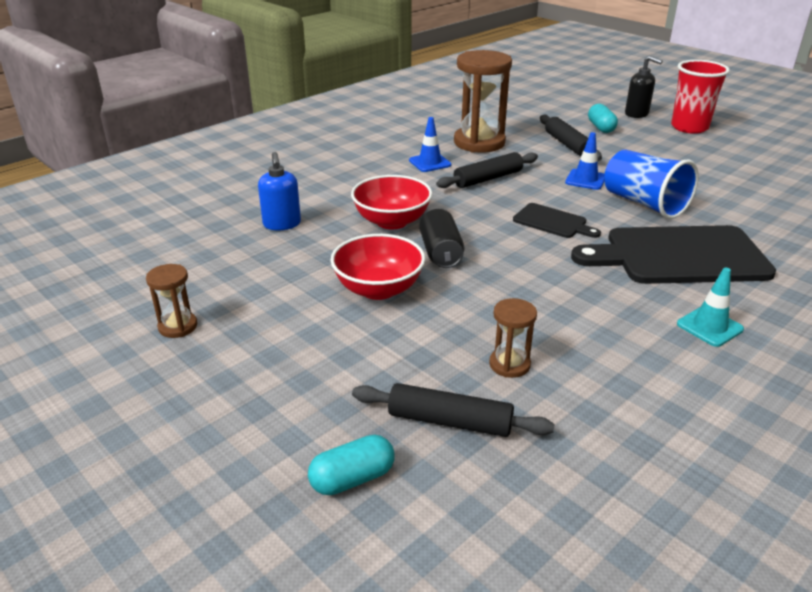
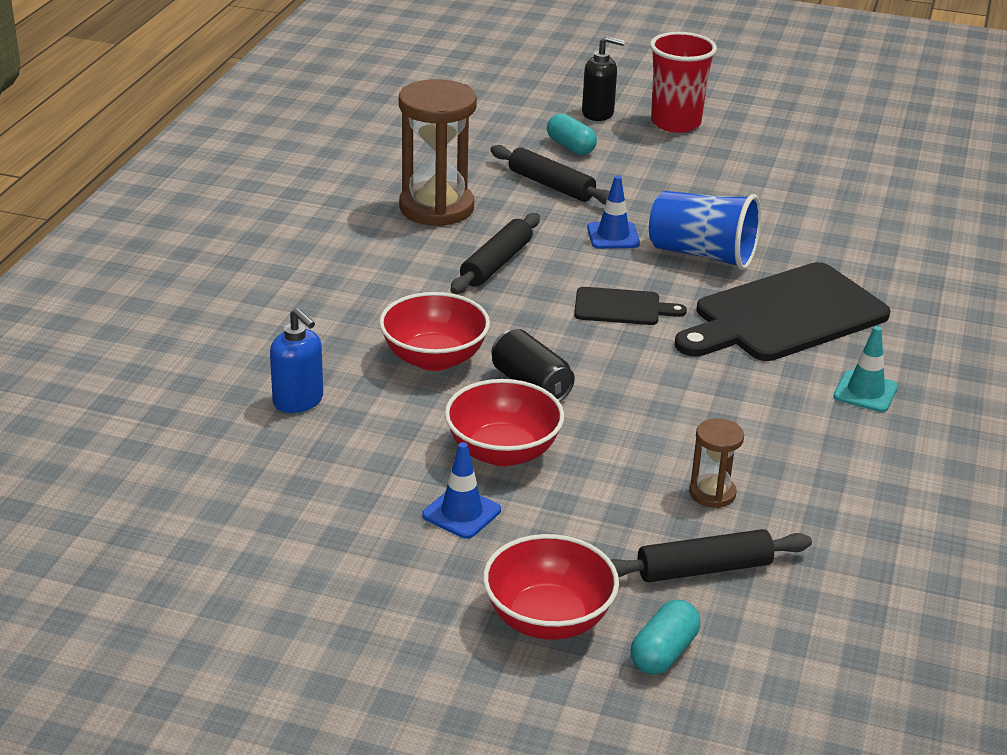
camera: 30 degrees left, 0 degrees up
(178, 326) = (317, 570): brown hourglass -> none
(291, 416) = (548, 619): none -> red bowl
(430, 163) = (401, 257): blue traffic cone -> blue traffic cone (461, 513)

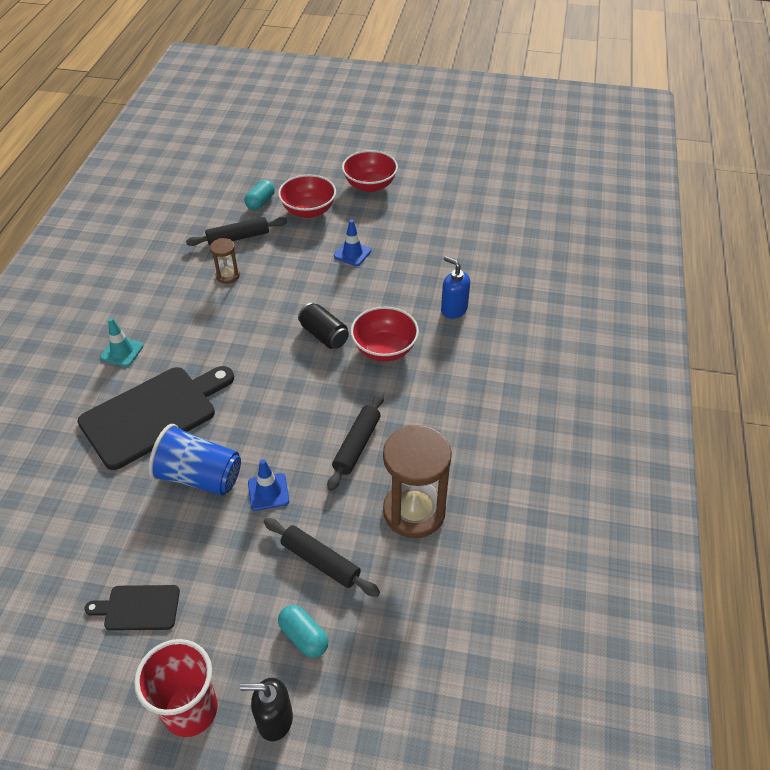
camera: 175 degrees right, 15 degrees up
(503, 452) = (336, 289): red bowl -> red bowl (370, 185)
(621, 307) = (266, 409): black cutting board -> black cutting board (138, 608)

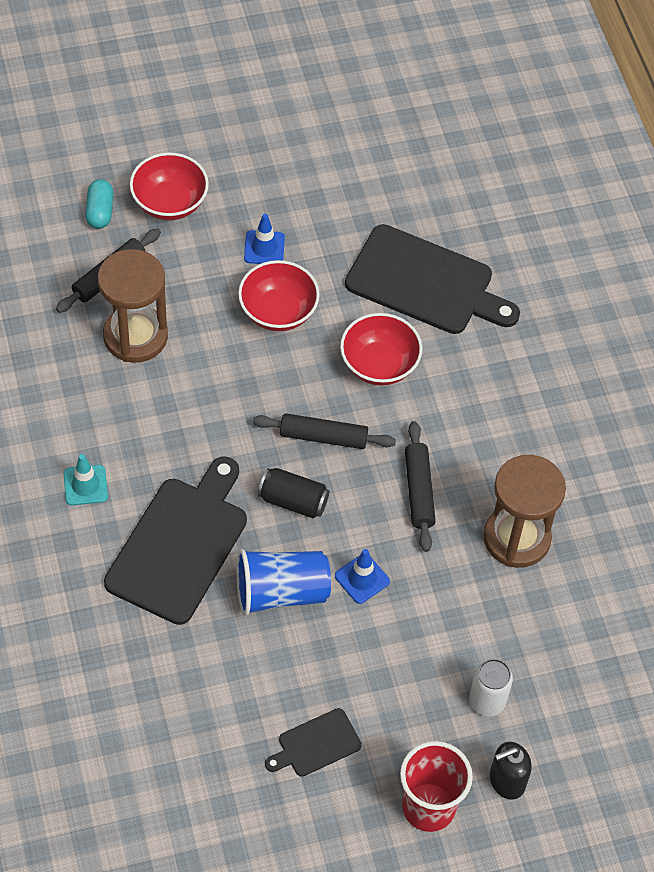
camera: 30 degrees left, 10 degrees up
(227, 276) = (135, 336): brown hourglass -> brown hourglass, size x2.06
(304, 637) = (487, 701): turquoise capsule -> white can
(320, 561) = (458, 626): black rolling pin -> black rolling pin (323, 437)
(324, 335) = (301, 373): black can -> black can (293, 501)
(370, 185) = (221, 134): red bowl -> red bowl (278, 311)
(453, 309) = (425, 283): blue soap dispenser -> black cutting board

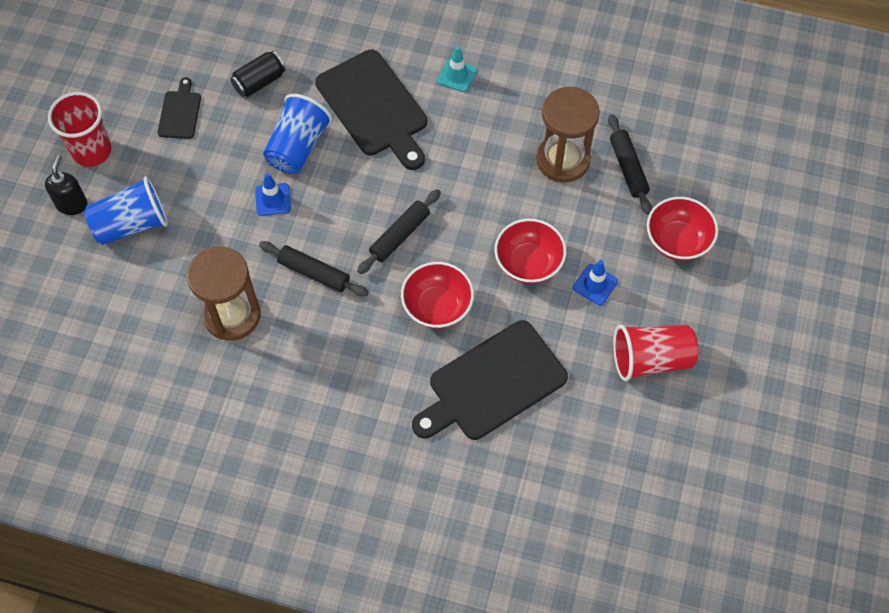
camera: 125 degrees right, 5 degrees up
(100, 211) = (694, 190): turquoise capsule -> none
(293, 501) = (361, 189): black can -> black can (259, 82)
(313, 174) = (650, 359): none -> red cup
(487, 701) = (131, 224): white can -> blue cup

